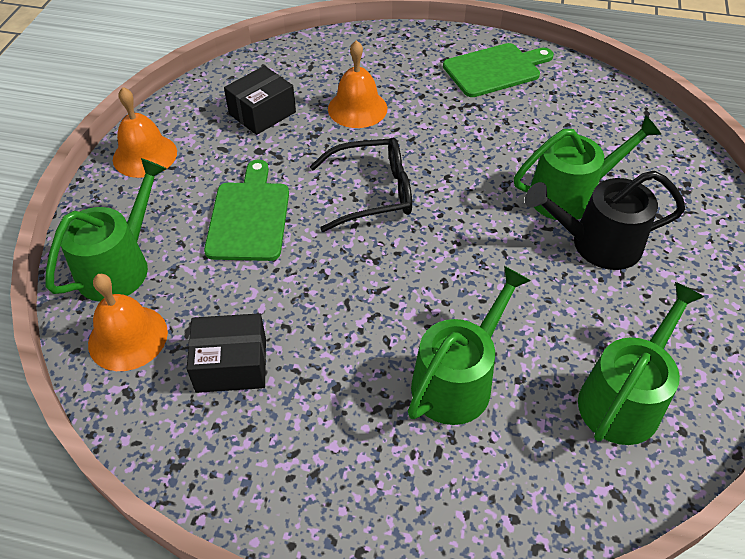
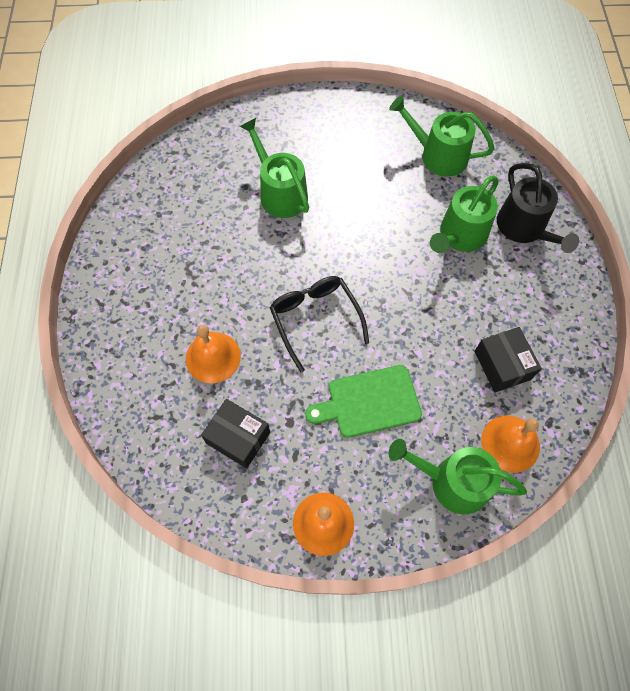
camera: 105 degrees left, 15 degrees up
(457, 380) = (460, 235): green watering can -> green watering can turned 75 degrees counterclockwise
(495, 69) = (134, 259): green cutting board -> none
(598, 244) = (323, 174): black watering can -> black watering can (524, 228)

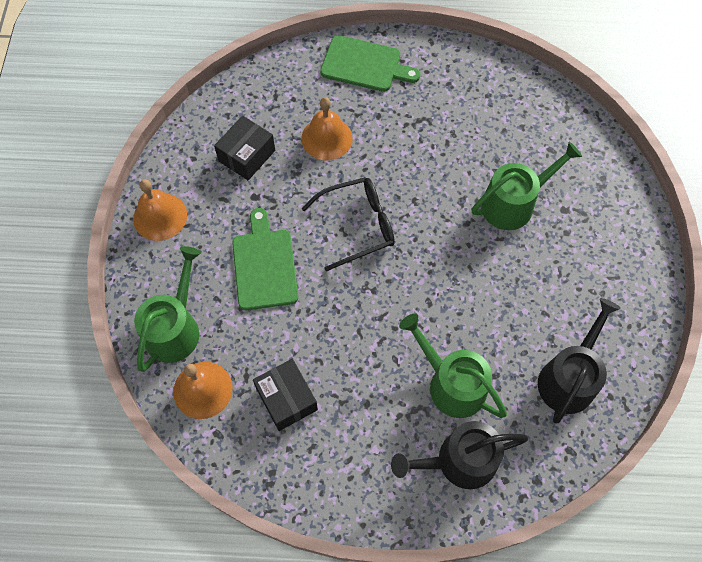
camera: 95 degrees right, 0 degrees up
(116, 327) = (364, 65): none -> green cutting board
(438, 155) = (569, 378): green watering can -> black watering can
(502, 365) = (286, 399): black box -> black box turned 75 degrees clockwise

